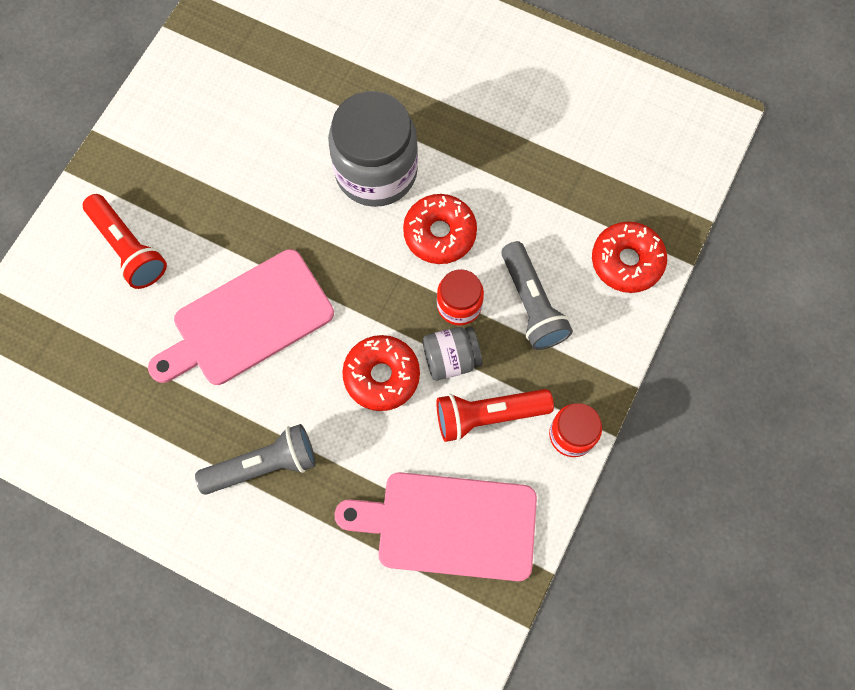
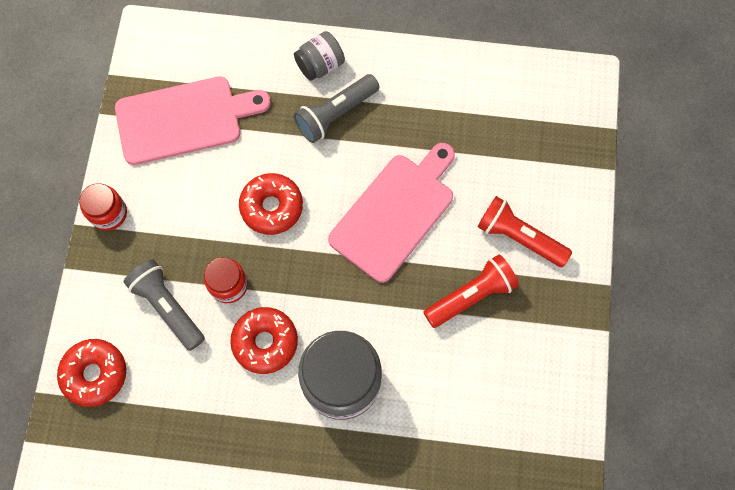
camera: 160 degrees right, 0 degrees up
(451, 359) = (221, 239): grey jar -> grey jar (320, 65)
(488, 415) = (178, 206): red flashlight -> red flashlight (471, 296)

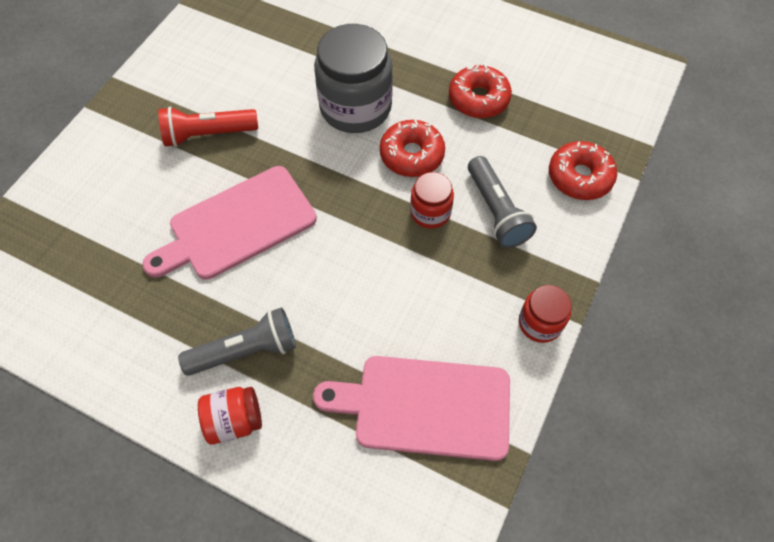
camera: 160 degrees left, 10 degrees down
(272, 207) = (359, 271): red donut -> red donut (478, 99)
(320, 65) = (234, 420): grey jar -> red jar
(519, 237) = (134, 167): red flashlight -> none

